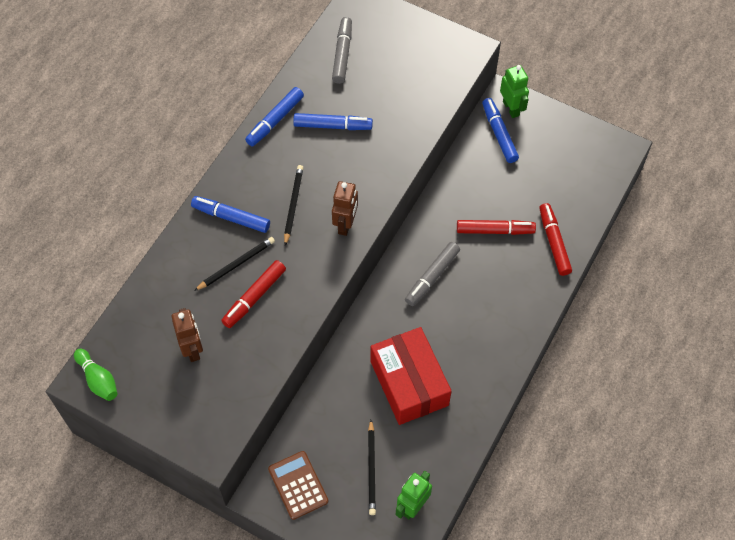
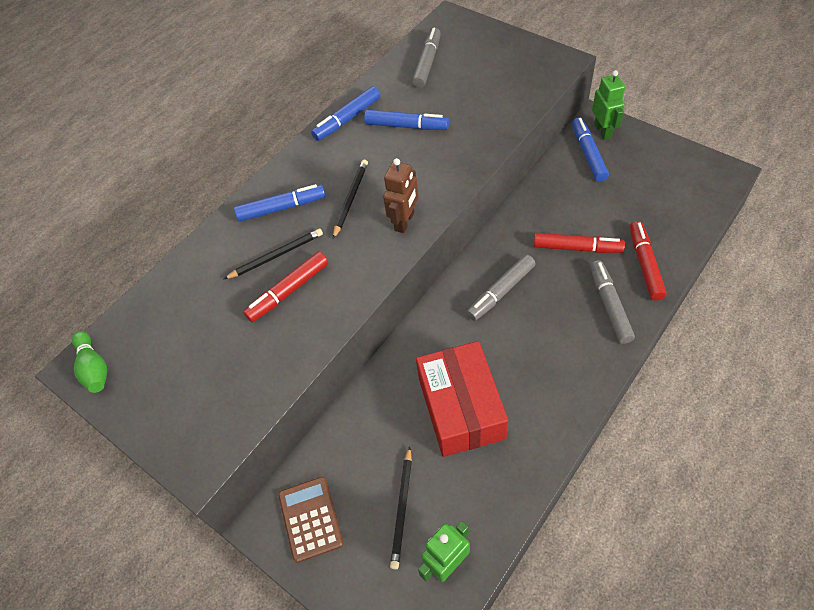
camera: 15 degrees right, 5 degrees down
(192, 349) = (207, 343): brown robot -> none
(231, 217) = (282, 208): blue marker -> blue marker turned 135 degrees clockwise
(525, 282) = (609, 305): none -> grey marker

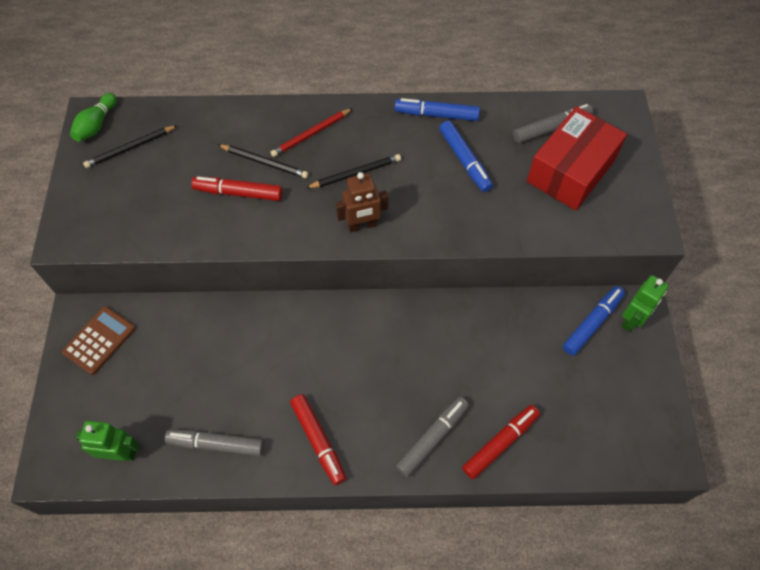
camera: 45 degrees right, 5 degrees up
(282, 208) = (311, 134): blue marker -> red pencil
(402, 508) = (144, 395): black pencil -> black pencil (130, 148)
(461, 408) = (253, 383): red box -> red box (571, 171)
(501, 292) = (382, 344): grey marker -> grey marker (216, 444)
(577, 248) = (474, 377): red marker -> red marker (318, 441)

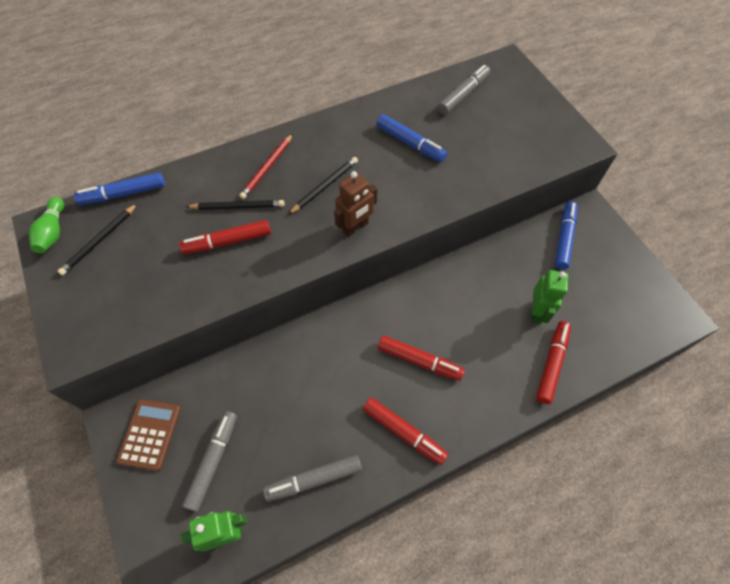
camera: 25 degrees left, 0 degrees up
(370, 382) = (419, 361): none -> red marker
(432, 438) = (497, 385): grey marker -> grey marker (213, 461)
(436, 114) = (366, 115): blue marker -> blue marker (123, 194)
(571, 171) = (497, 121): red box -> none
(632, 319) = (590, 223): green robot -> green robot (537, 312)

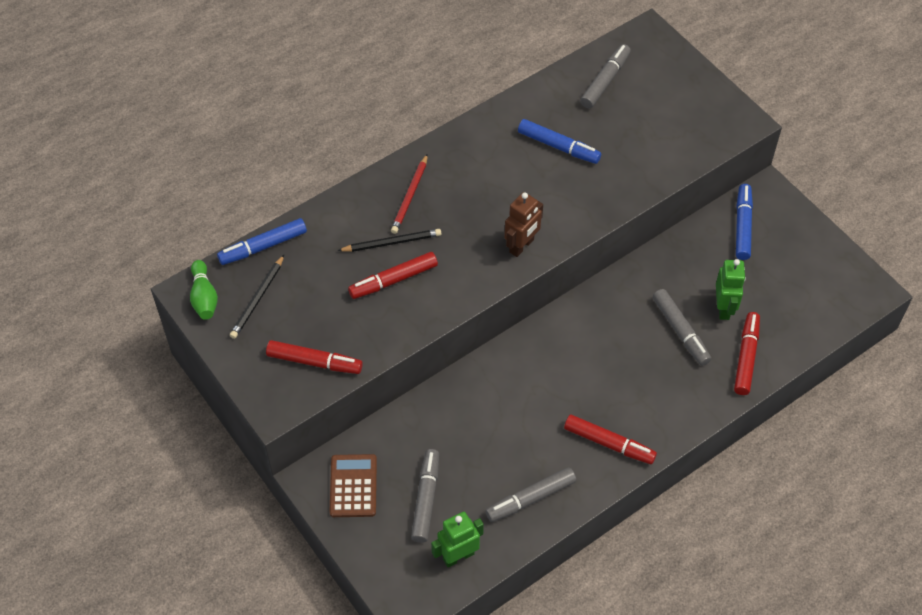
camera: 10 degrees left, 5 degrees down
(325, 186) = (478, 207): black pencil -> none
(419, 361) = (610, 375): red marker -> red marker (314, 362)
(492, 328) = (680, 331): none -> grey marker

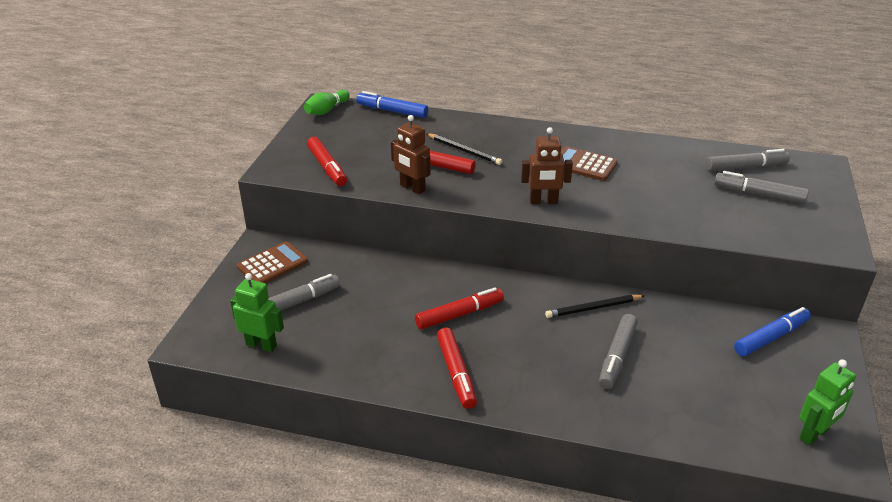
camera: 50 degrees right, 20 degrees down
(258, 299) = (350, 127): black pencil -> black pencil (593, 308)
(410, 196) = (512, 140): red pencil -> none
(413, 321) = (412, 188): none -> brown robot
(498, 178) = (584, 165): none -> brown calculator
(530, 498) = (354, 356): grey marker -> grey marker (759, 194)
(558, 146) = (654, 175): blue marker -> none
(724, 308) = (677, 371): green robot -> green robot (814, 434)
(746, 357) = (650, 413): red marker -> red marker (459, 314)

